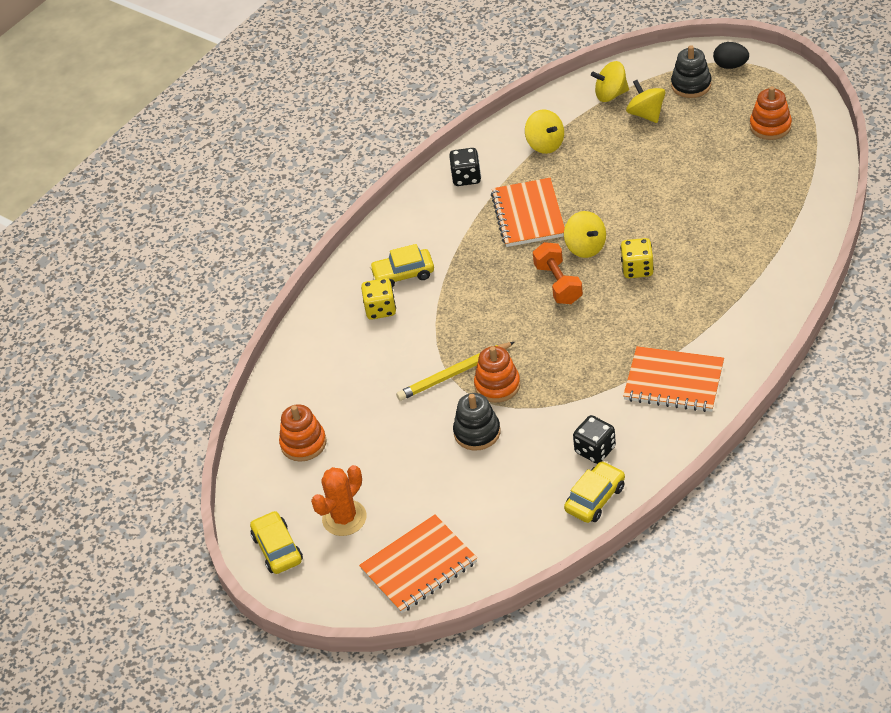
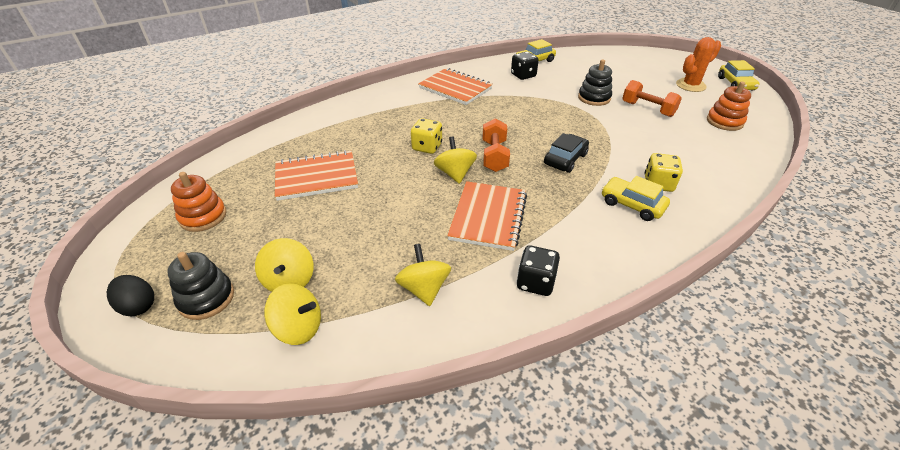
camera: 165 degrees left, 5 degrees down
(402, 434) = (647, 109): none -> orange dumbbell
(403, 274) = (632, 205): yellow car -> yellow car turned 150 degrees counterclockwise
(419, 566) = (644, 62): orange notebook -> orange notebook (316, 177)
(454, 373) = (601, 128): yellow pencil -> none
(482, 307) = (565, 159): none -> black car
(497, 385) = (571, 114): orange stacking toy -> none

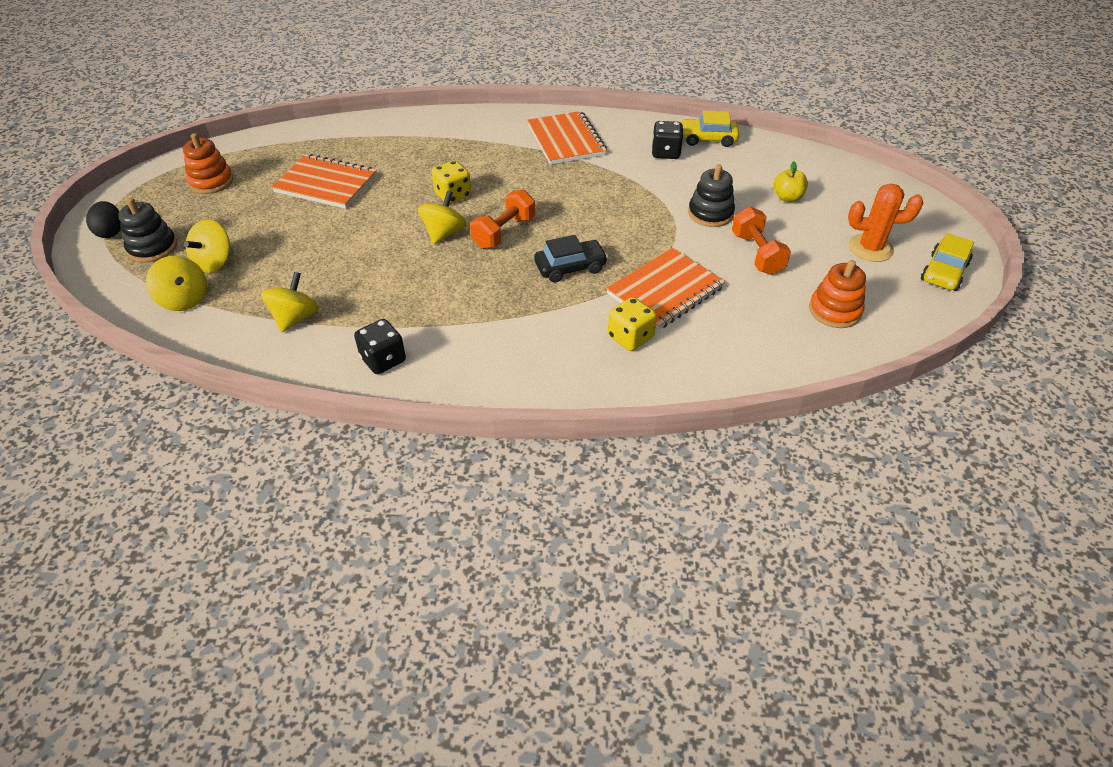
camera: 35 degrees right, 5 degrees up
(488, 217) = (419, 287): orange notebook -> orange notebook (665, 291)
(617, 76) = (787, 197): none -> yellow apple
(632, 205) = (569, 343): yellow car -> none

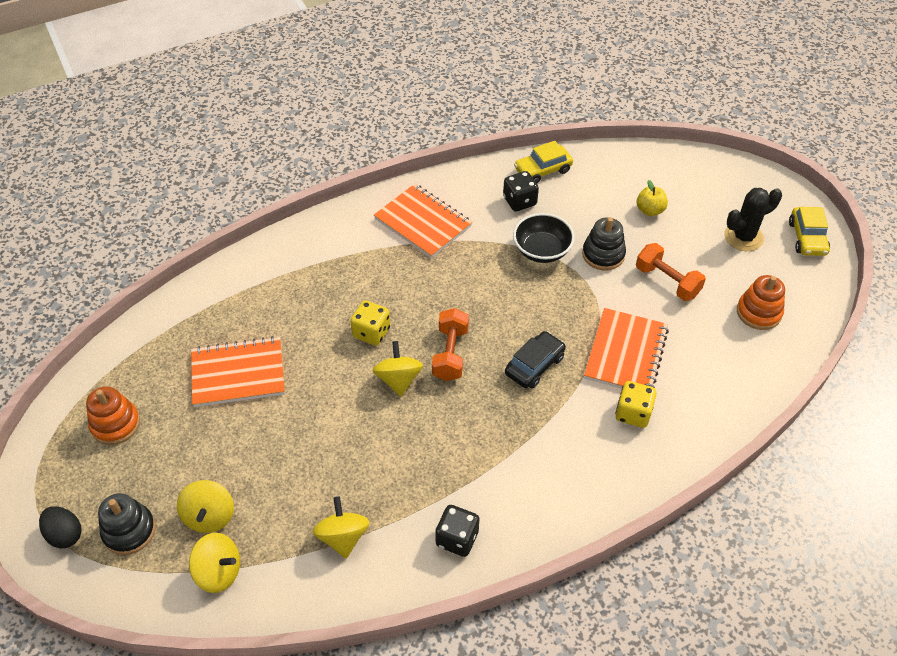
camera: 30 degrees left, 5 degrees up
(654, 192) = (542, 250): none -> black bowl
(870, 248) = (743, 237): orange cactus -> black cactus

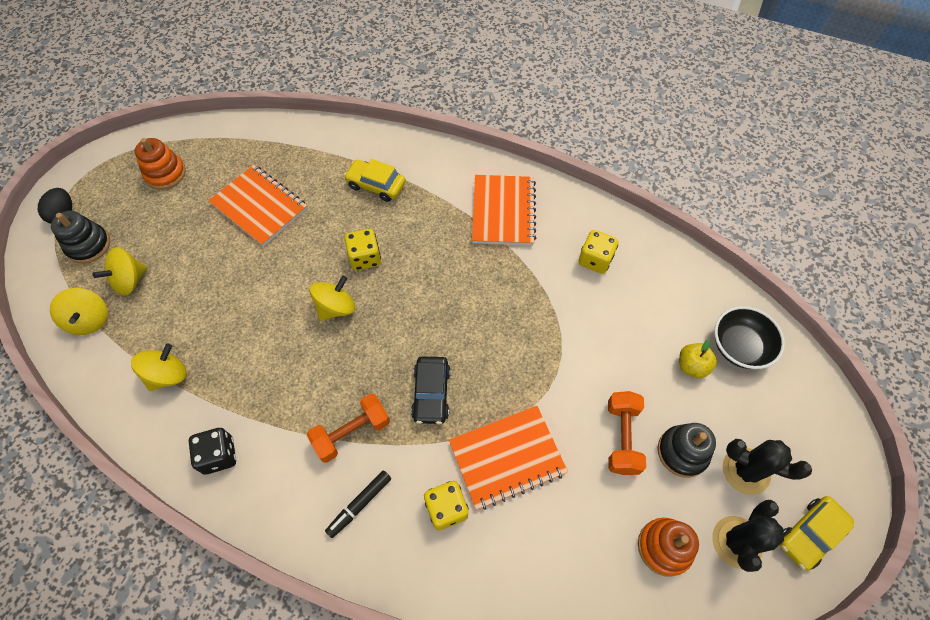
camera: 50 degrees right, 10 degrees up
(450, 354) = (390, 324): orange dumbbell -> orange dumbbell (351, 432)
(519, 201) = (595, 260): black dice -> yellow dice
(534, 365) = (431, 393): black car -> black car turned 90 degrees clockwise
(542, 250) = (558, 313): black bowl -> black bowl (739, 346)
(543, 170) = (648, 252): yellow car -> yellow car (376, 185)
(584, 465) = (359, 505): none -> black marker
(603, 254) = (601, 363): black stacking toy -> black stacking toy (682, 452)
(784, 275) = (736, 542): none -> black cactus

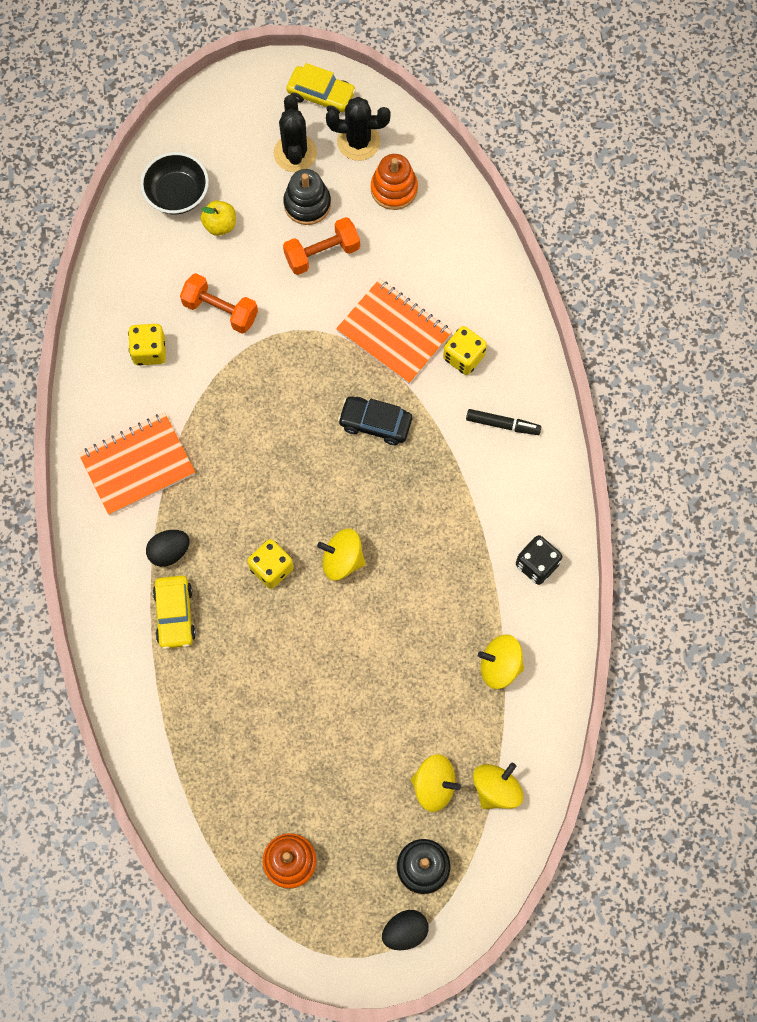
camera: 120 degrees left, 10 degrees up
(259, 207) = (272, 720): orange notebook -> none
(351, 432) = (450, 468): orange dumbbell -> orange dumbbell (220, 310)
(423, 202) = (169, 552): none -> black egg
(431, 393) = (375, 423): black car -> black car turned 135 degrees counterclockwise

